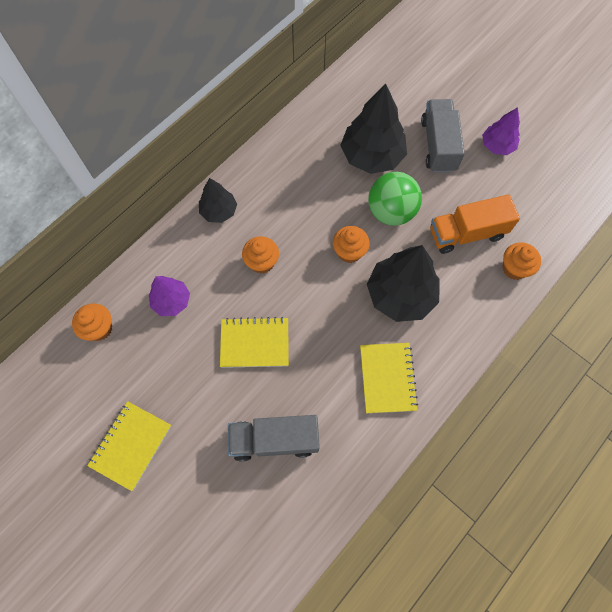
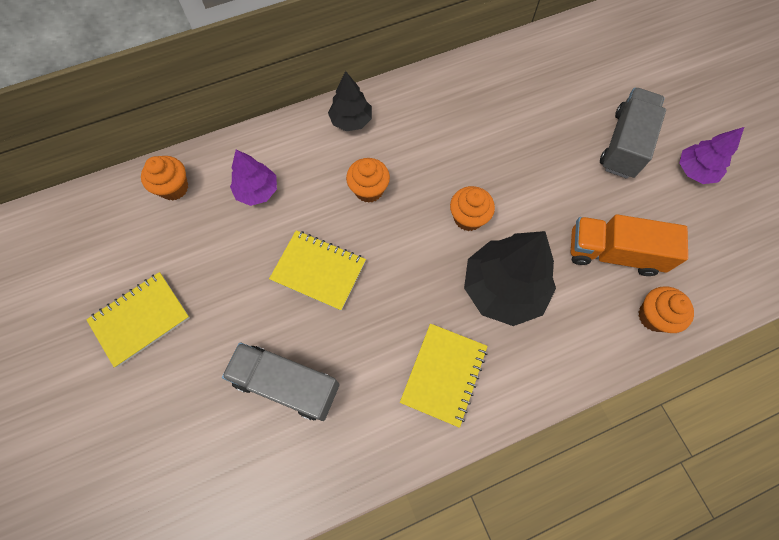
camera: 25 degrees right, 0 degrees up
(372, 156) = (542, 127): black tree -> none
(391, 212) = (535, 194): green ball -> none

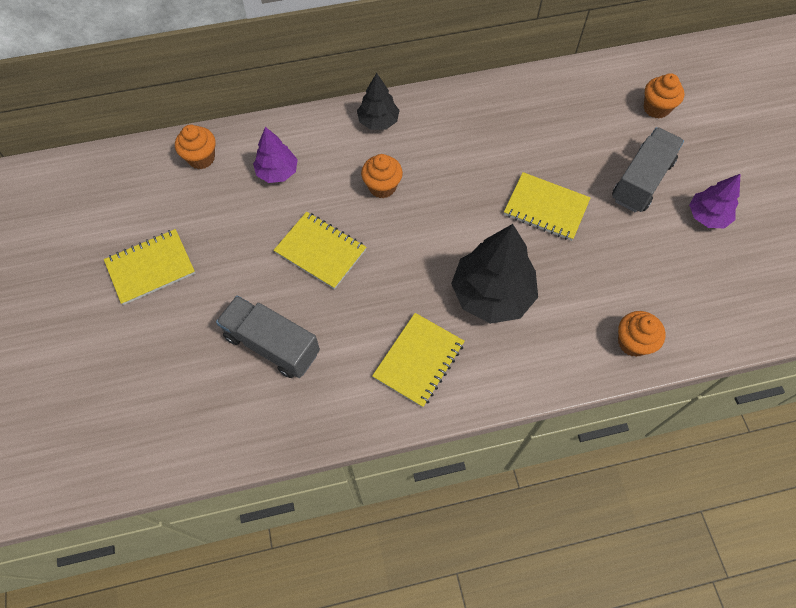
camera: 10 degrees right, 5 degrees down
(468, 218) = (472, 226): orange cupcake -> orange cupcake (656, 108)
(537, 187) = (546, 208): none -> yellow notebook
(613, 253) = (606, 279): orange truck -> none

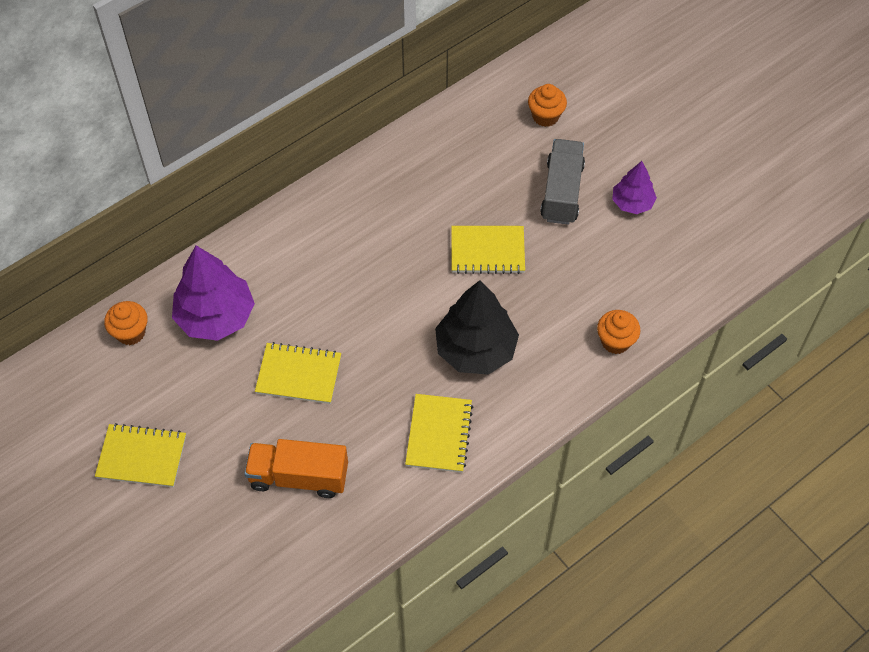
camera: 25 degrees left, 5 degrees down
(151, 268) = (142, 457): yellow notebook -> yellow notebook turned 60 degrees clockwise
(272, 344) = (299, 477): grey truck -> orange truck
(277, 172) = (216, 316): purple tree -> purple tree, size x1.76
(378, 121) = (289, 228): black tree -> none
(382, 187) = (326, 290): orange cupcake -> none

